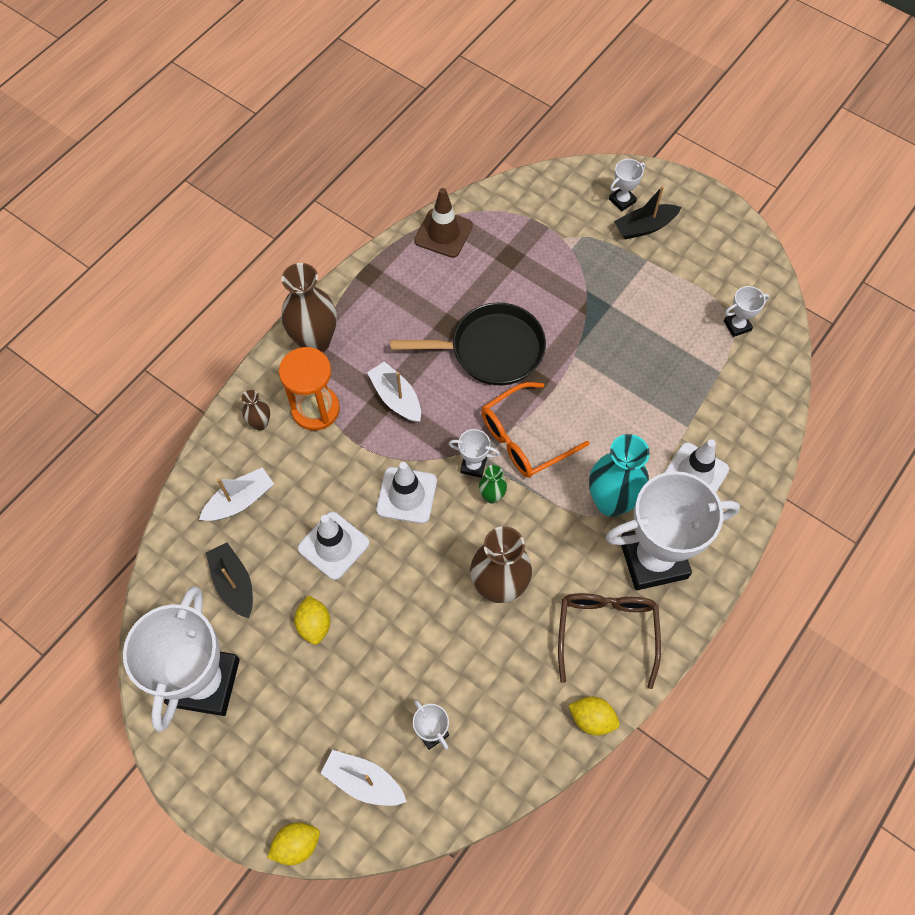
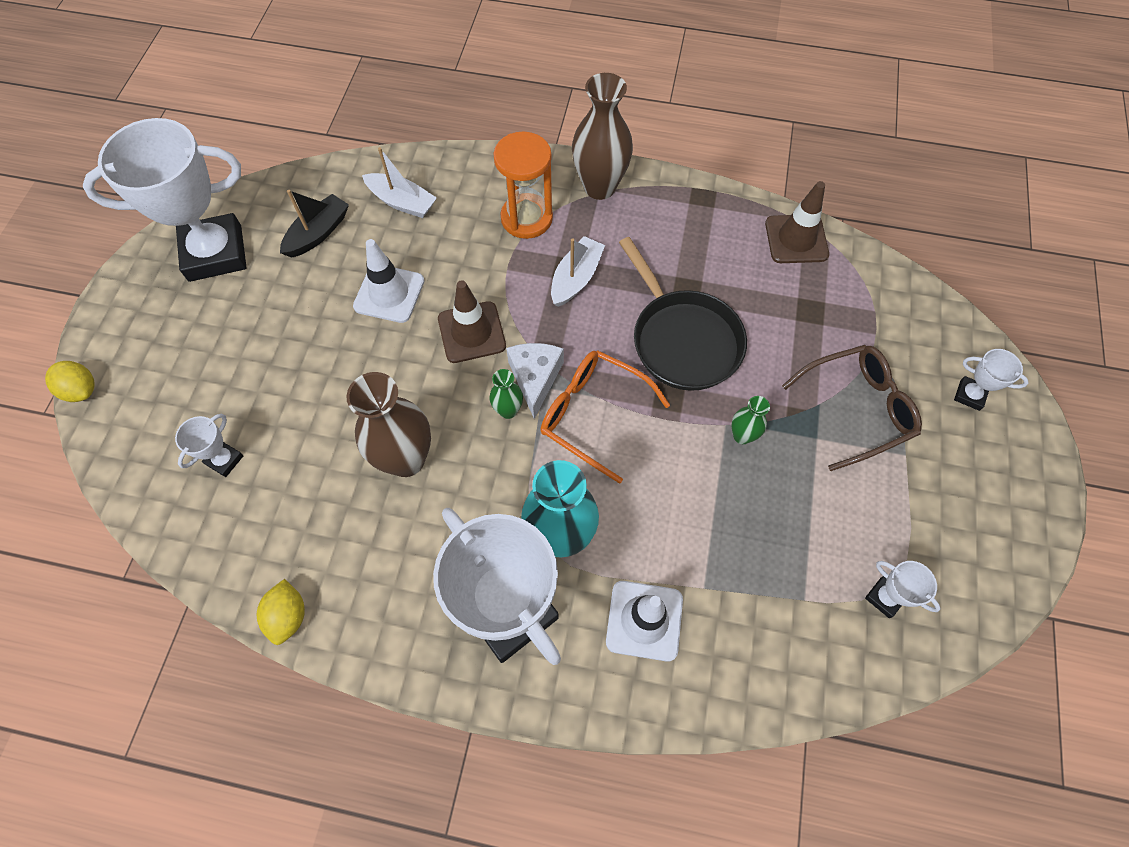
camera: 65 degrees right, 0 degrees up
(260, 423) = (488, 183): brown vase -> none
(314, 625) = (301, 312): yellow lemon -> none
(364, 781) = (157, 420): white boat -> none
(406, 495) = (471, 332): white traffic cone -> brown traffic cone
(473, 465) = (535, 378): white trophy -> white cheese
(588, 349) = (742, 436): none -> green vase
(606, 633) = (395, 593): brown glasses -> brown glasses (855, 409)
(645, 227) = (951, 434): black boat -> none

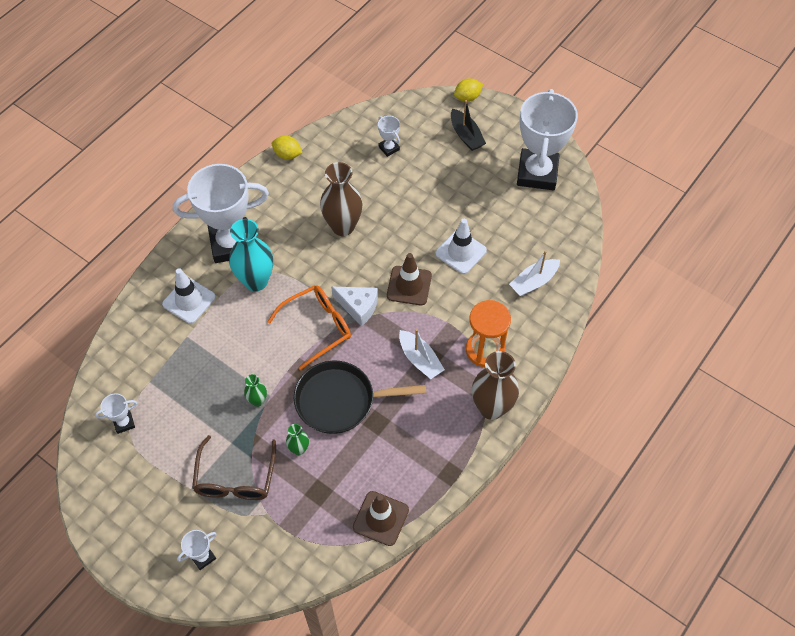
camera: 115 degrees right, 5 degrees down
(318, 233) = (528, 228): black boat -> black boat (466, 135)
(508, 410) = (345, 285): green vase -> green vase (299, 449)

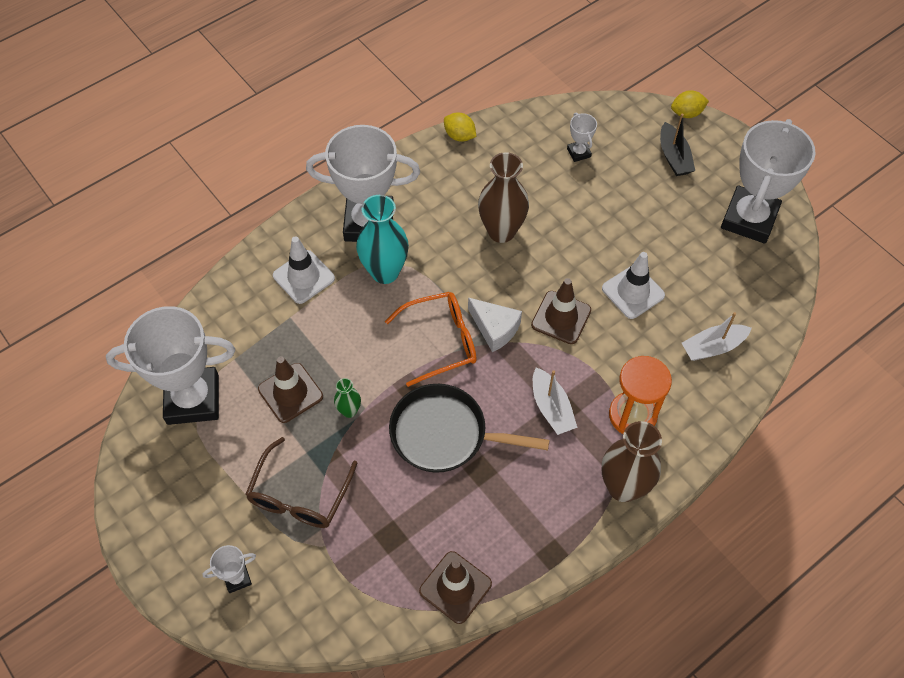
camera: 15 degrees right, 0 degrees up
(124, 423) = (193, 399): white trophy -> white trophy, size x2.40
(205, 398) = (290, 393): none -> brown traffic cone
(299, 449) = (381, 479): green vase -> none

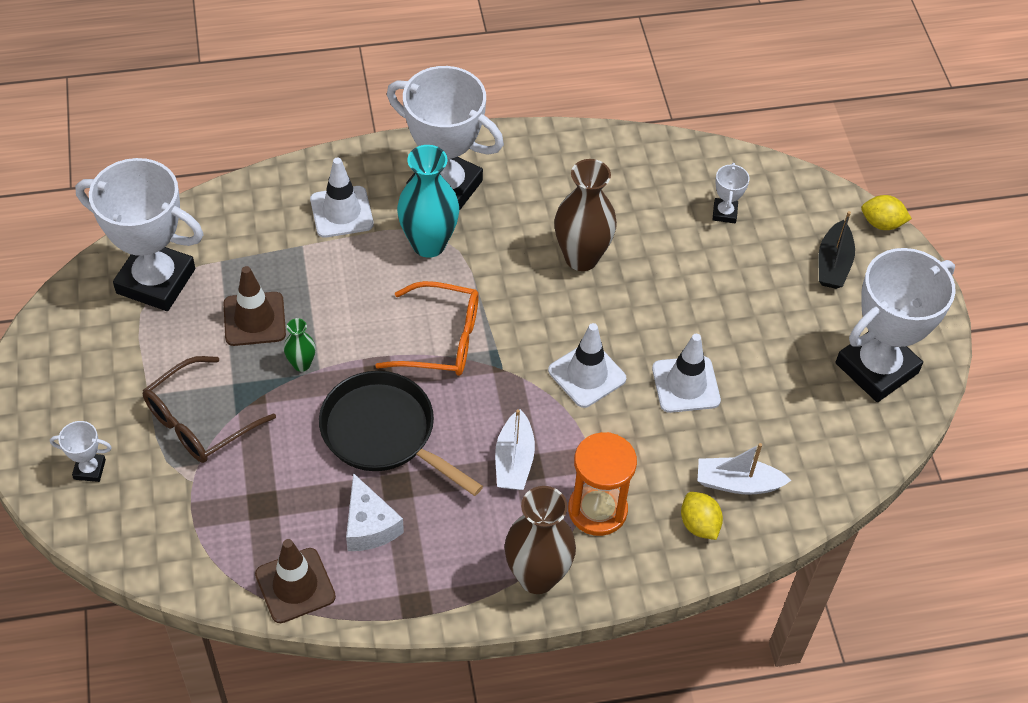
camera: 25 degrees right, 5 degrees down
(459, 136) = (602, 140): yellow lemon -> yellow lemon (699, 525)
(495, 329) = (507, 353): white cheese -> white cheese (369, 525)
(561, 317) = (587, 375): brown traffic cone -> white traffic cone

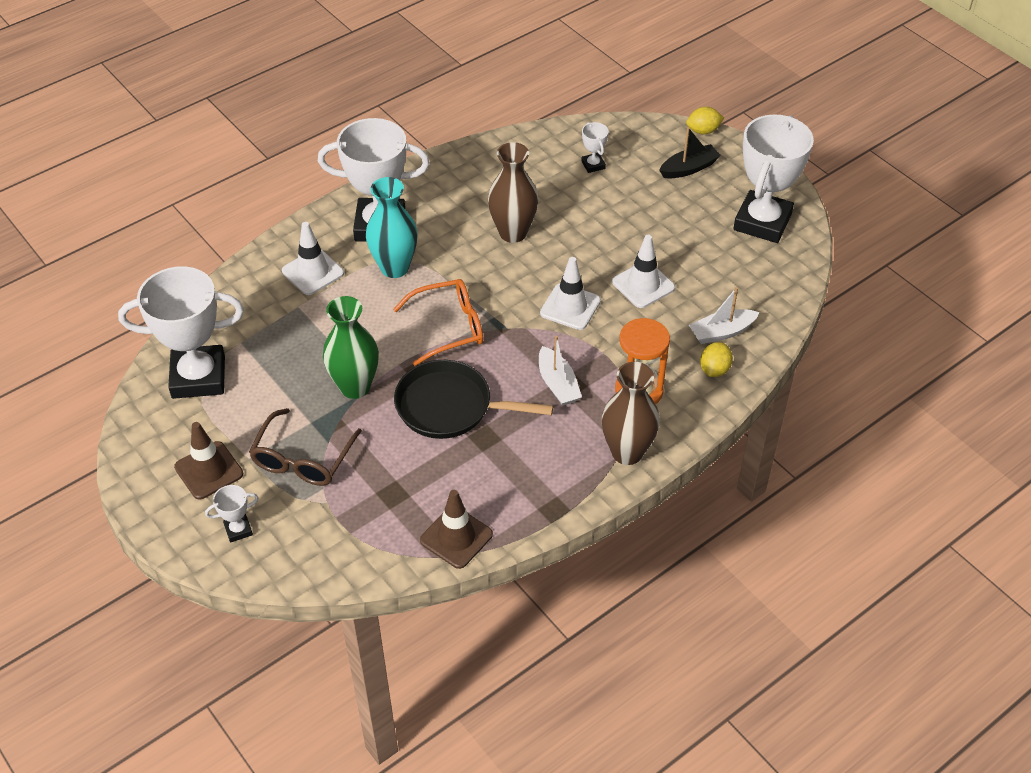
camera: 25 degrees left, 5 degrees down
(254, 319) = (296, 371): brown traffic cone -> brown traffic cone (209, 470)
(301, 364) = (355, 387): green vase -> green vase, size x2.05
(369, 525) = (483, 472): white cheese -> none
(699, 525) = (714, 370): yellow lemon -> yellow lemon turned 75 degrees clockwise
(833, 264) = (689, 168): black boat -> black boat turned 105 degrees counterclockwise

